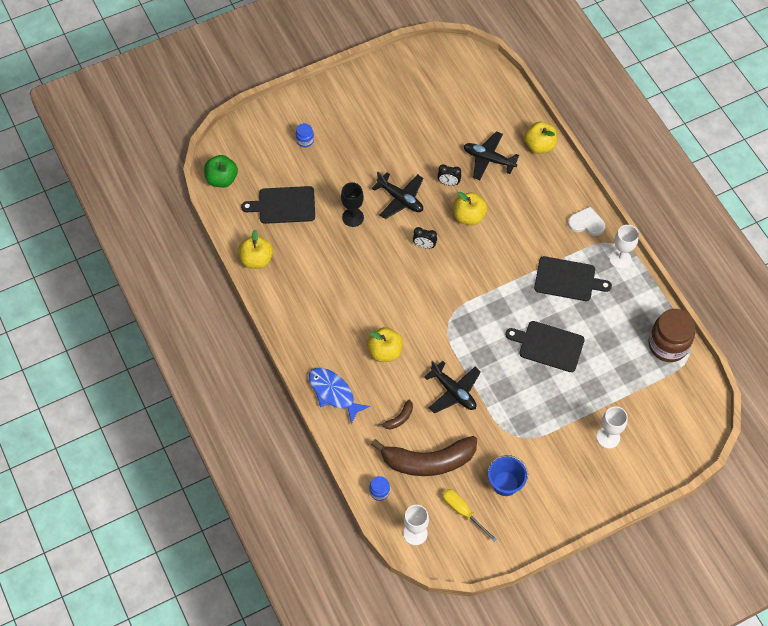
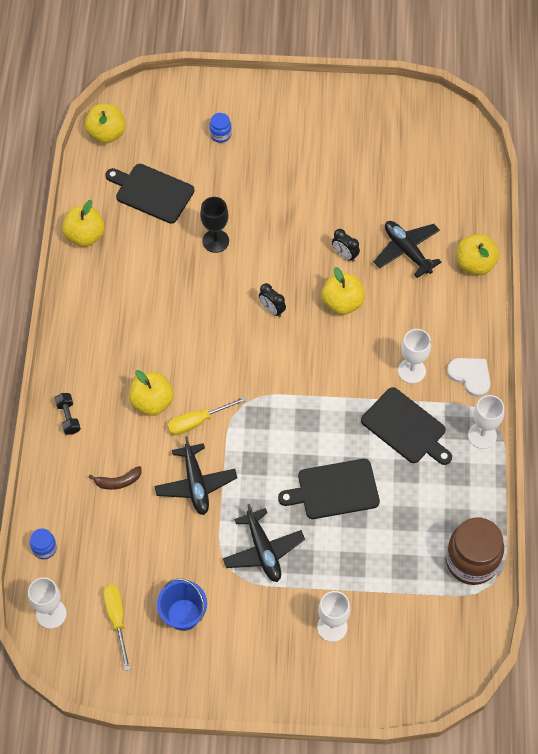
camera: 30 degrees right, 0 degrees up
(222, 179) = (106, 134): green apple -> yellow apple
(333, 393) = (68, 417): blue fish -> black dumbbell
(400, 199) = (280, 246): black plane -> black plane (263, 550)
(425, 348) = (197, 421): none -> yellow screwdriver
(428, 461) = (118, 544): brown banana -> none
(546, 239) = (411, 371): none -> white goblet
(548, 345) = (334, 489): black cutting board -> black cutting board turned 60 degrees counterclockwise

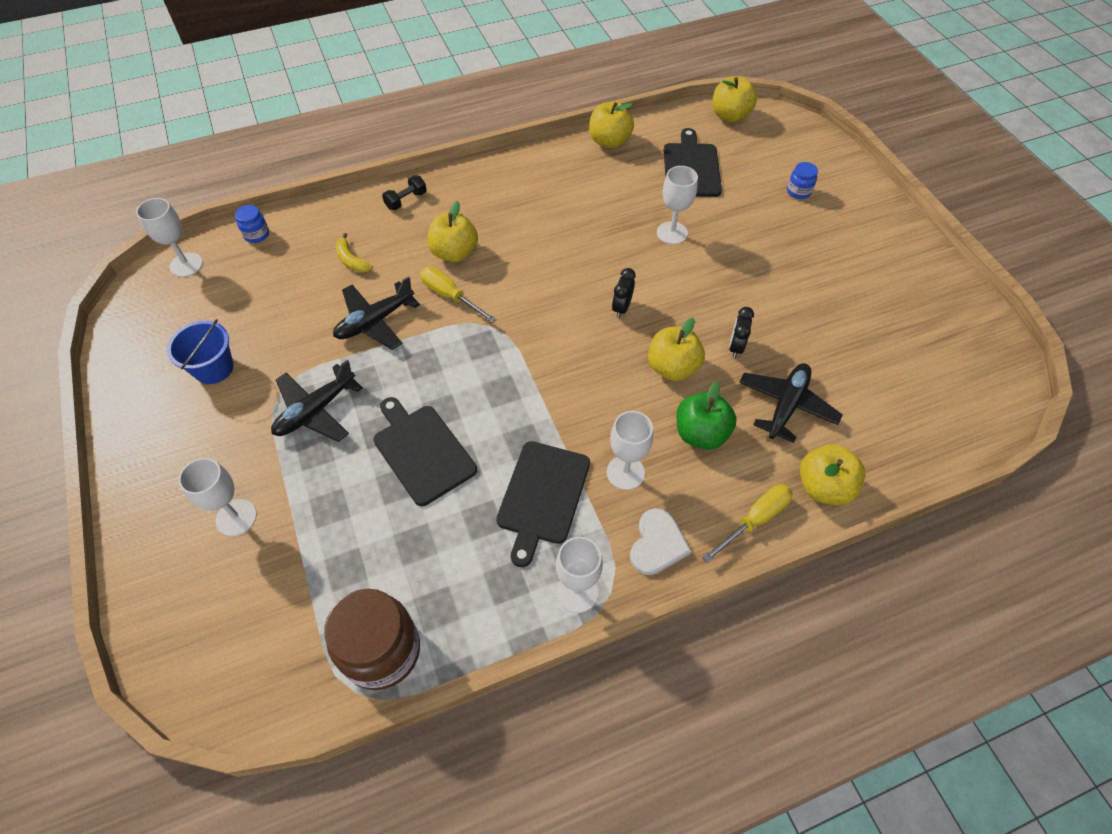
camera: 65 degrees right, 5 degrees down
(117, 619) = (193, 316): yellow screwdriver -> yellow screwdriver (755, 520)
(118, 481) = (352, 260): brown banana -> yellow banana
(215, 241) = (672, 233): black goblet -> white goblet
(404, 312) = (701, 434): none -> green apple

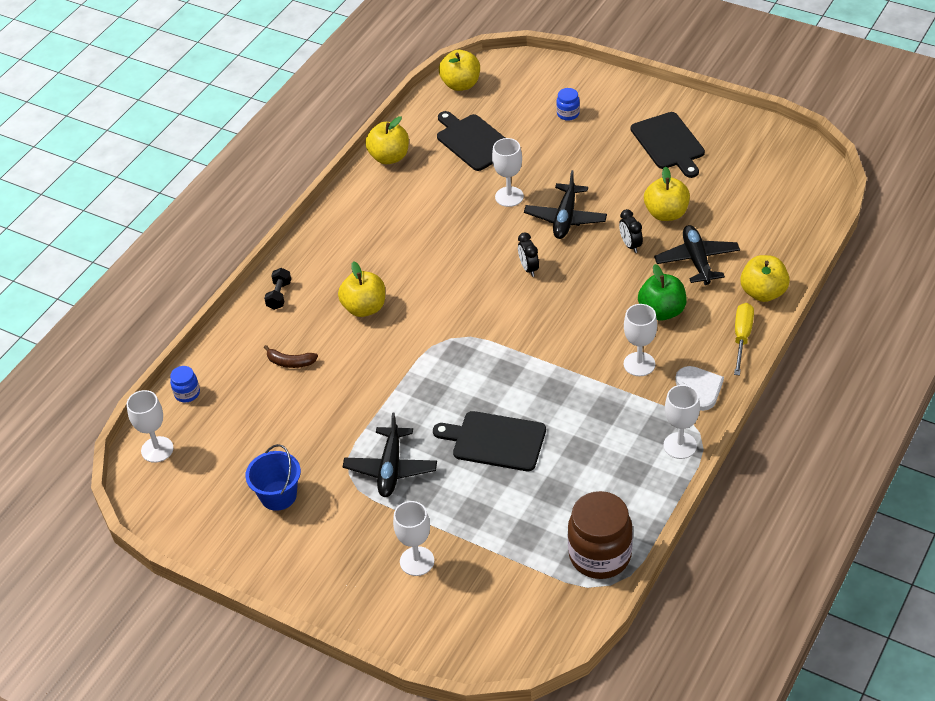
camera: 35 degrees left, 10 degrees down
(352, 260) = (290, 362): yellow banana -> brown banana
(375, 321) = (362, 389): black plane -> black plane (565, 218)
(450, 296) = (397, 338): yellow screwdriver -> none
(542, 496) = (602, 412): black cutting board -> black cutting board (668, 143)
(672, 367) = (603, 284): yellow apple -> yellow apple (666, 213)

